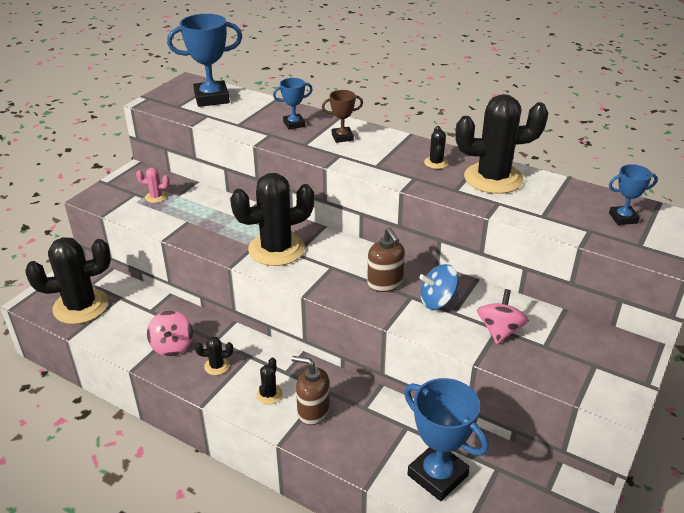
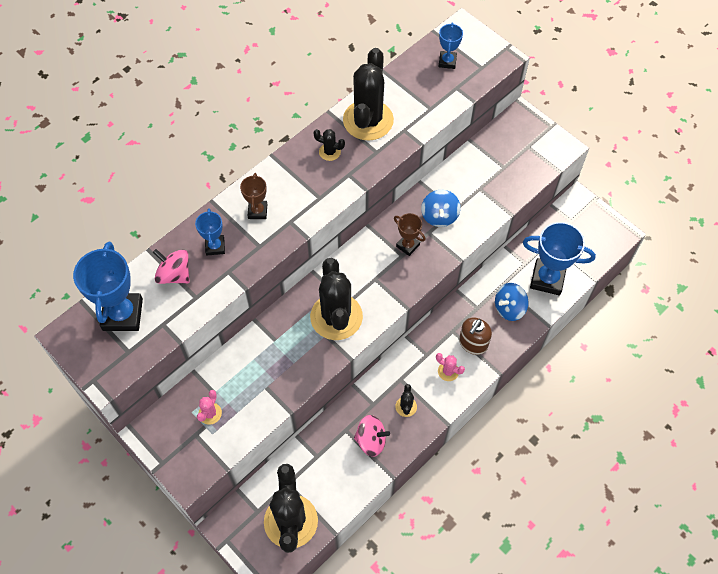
camera: 75 degrees left, 25 degrees up
(269, 394) = (448, 371): black cactus -> pink cactus
(376, 439) = (509, 308): none -> blue spinning top
(385, 283) = (408, 245): brown soap dispenser -> brown trophy
(437, 475) = (547, 279): blue trophy -> blue trophy turned 45 degrees clockwise
(499, 331) = (482, 188): pink spinning top -> pink spinning top (174, 274)

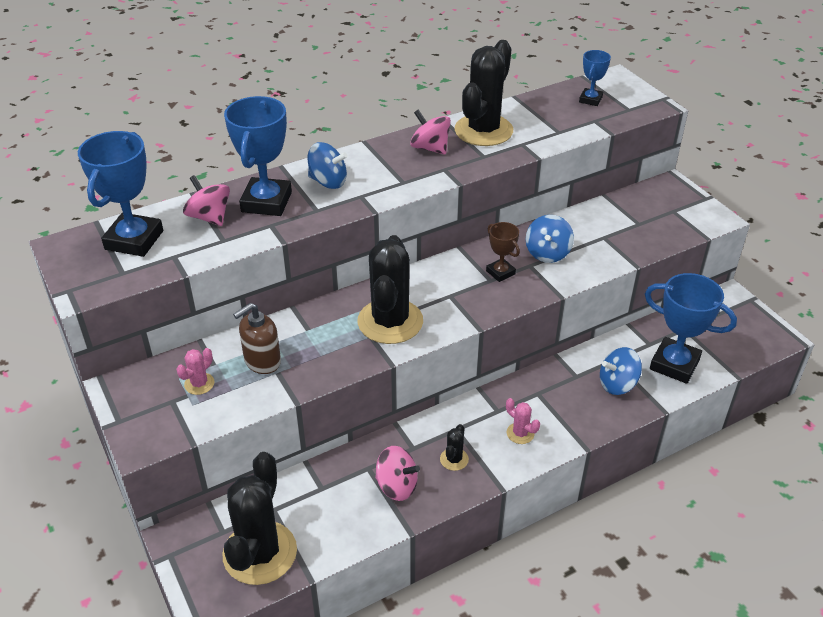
camera: 15 degrees right, 20 degrees down
(215, 246) = (266, 202): blue trophy -> blue trophy, size x1.87
(257, 211) = (328, 182): brown trophy -> blue spinning top
(329, 152) = (430, 148): black cactus -> pink spinning top
(473, 343) = (560, 411): brown soap dispenser -> brown soap dispenser (262, 361)

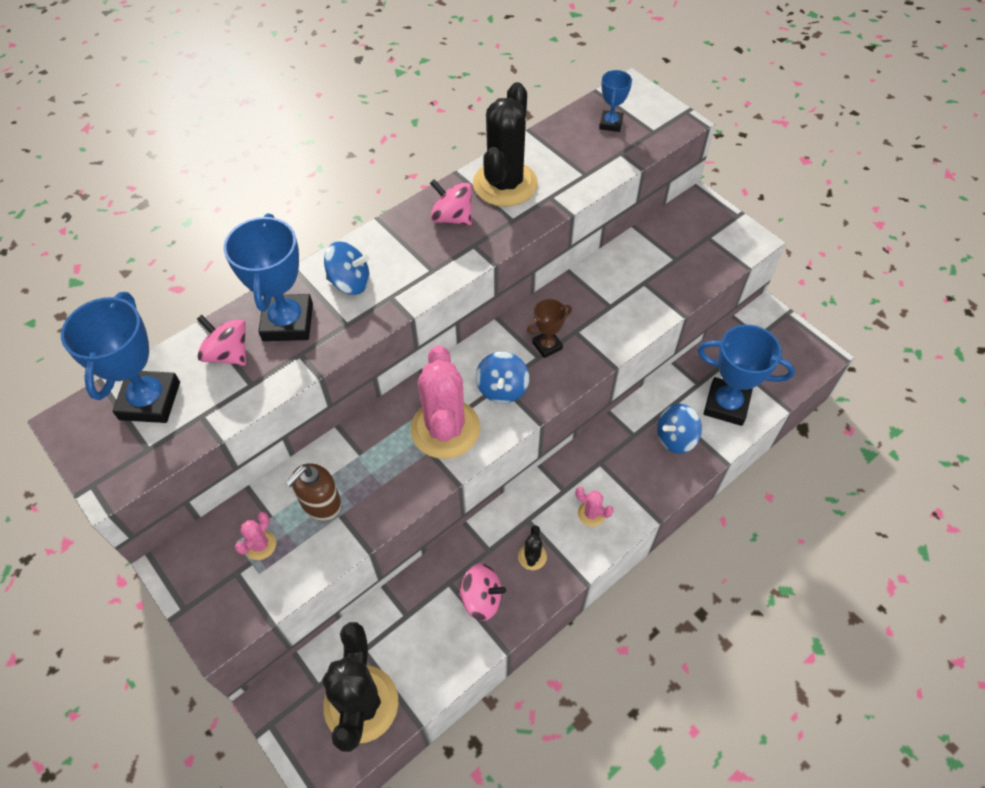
camera: 10 degrees left, 15 degrees up
(390, 321) = (445, 429): black cactus -> pink cactus
(500, 272) = (547, 345): brown trophy -> brown trophy turned 75 degrees counterclockwise
(547, 253) = (590, 312): blue spinning top -> blue spinning top (502, 389)

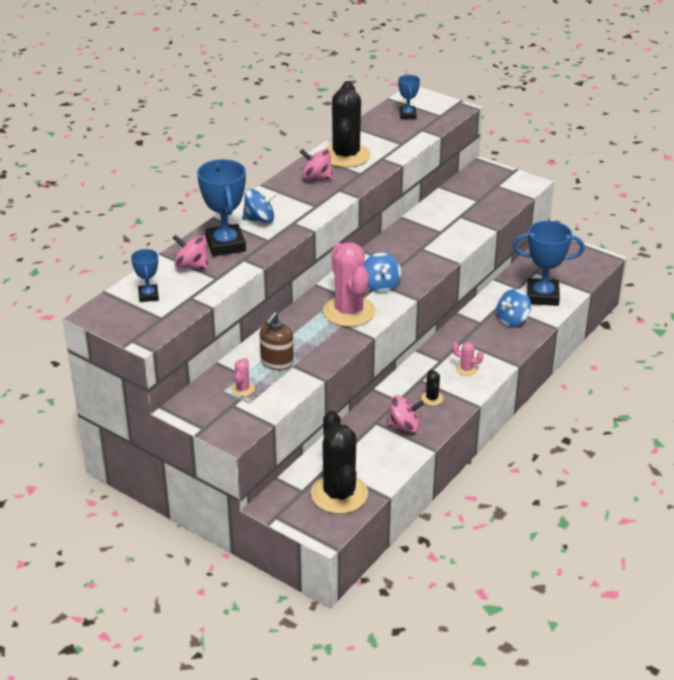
camera: 15 degrees left, 20 degrees down
(150, 401) = (148, 296): blue trophy -> blue trophy, size x0.53
(547, 345) = (403, 259): brown trophy -> none

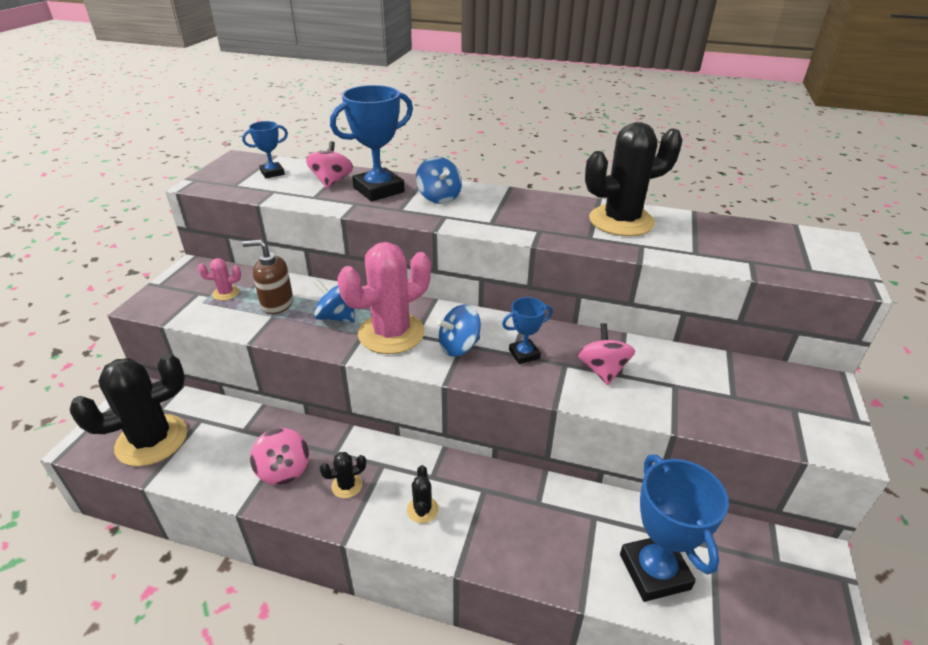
camera: 70 degrees right, 0 degrees up
(316, 177) = (553, 212): pink spinning top -> pink spinning top (602, 370)
(407, 115) = (774, 244): blue trophy -> blue trophy (524, 354)
(466, 369) = (422, 510): pink cactus -> black cactus
(512, 319) = (567, 541): blue spinning top -> blue spinning top (337, 317)

